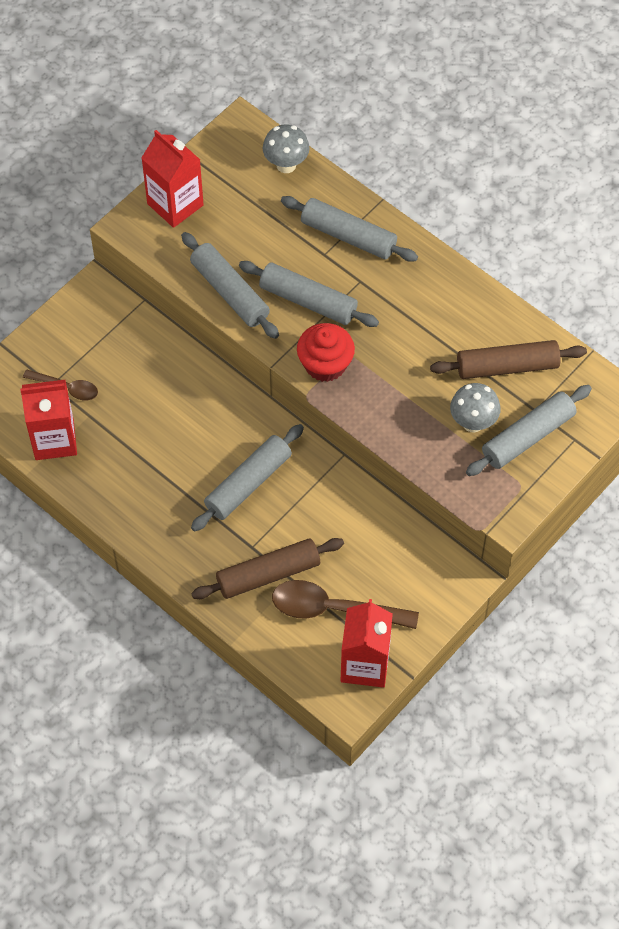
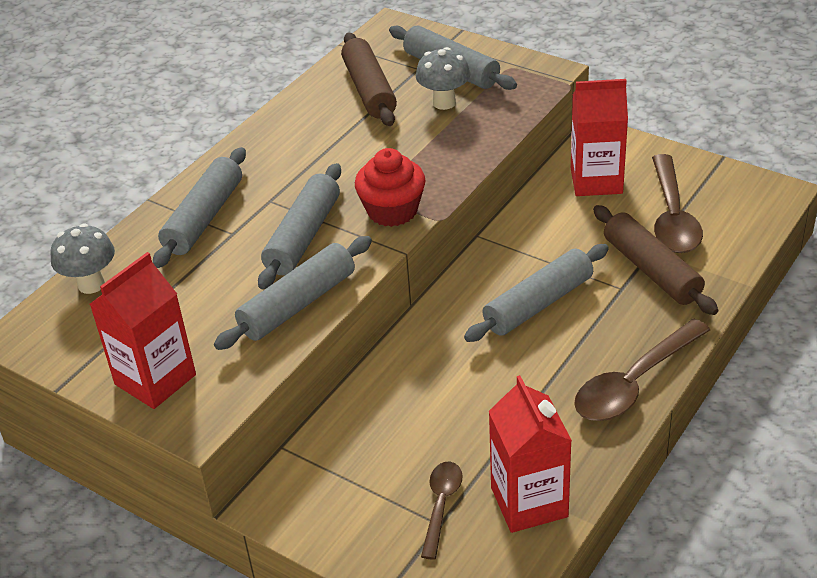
camera: 95 degrees left, 20 degrees down
(146, 530) = (634, 383): none -> brown spoon
(248, 483) = (538, 304): grey rolling pin -> grey rolling pin turned 75 degrees counterclockwise
(365, 664) = (726, 187): red carton -> red carton (596, 181)

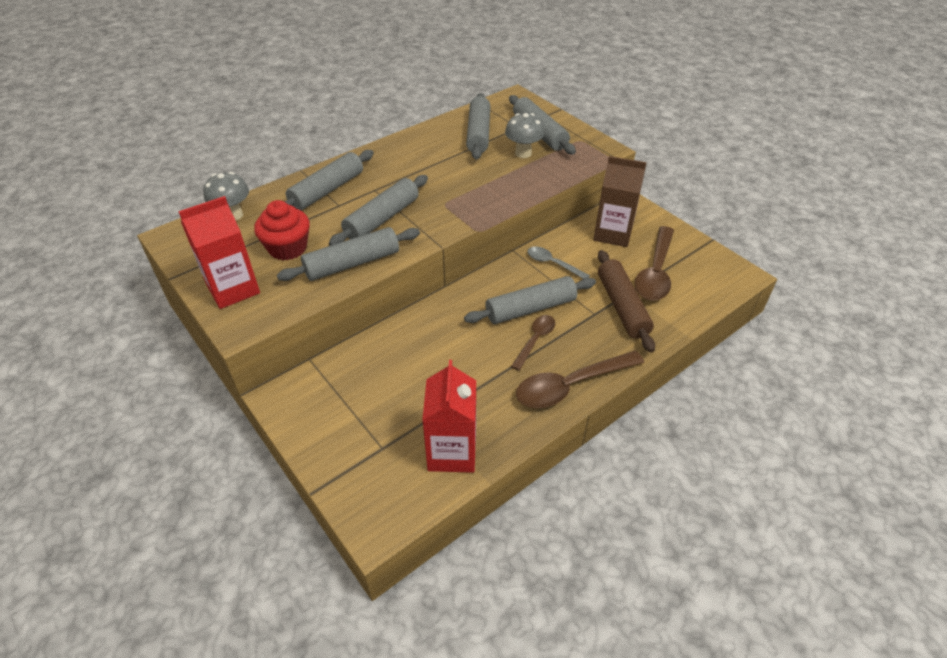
camera: 15 degrees right, 5 degrees up
(369, 90) = (478, 133): brown rolling pin -> grey rolling pin
(392, 211) = (449, 216): red cupcake -> red cupcake (288, 248)
(441, 505) = (390, 434): brown spoon -> brown spoon (535, 340)
(538, 240) = (553, 264): none -> grey spoon
(596, 181) = (613, 233): red carton -> brown carton

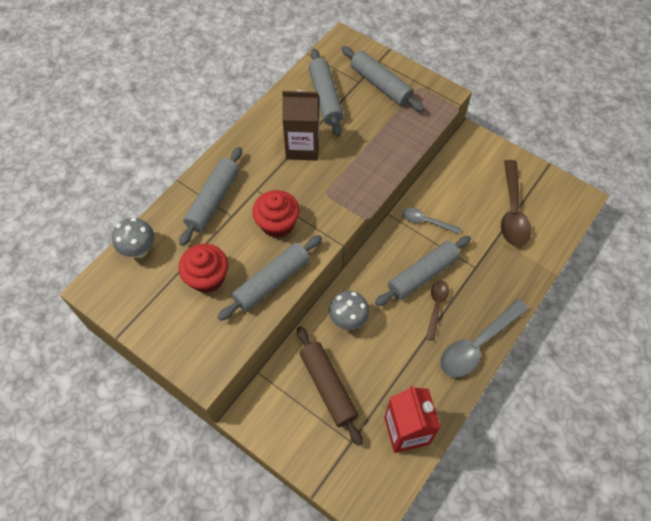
camera: 15 degrees left, 15 degrees up
(233, 289) = (180, 335): red carton -> none
(382, 219) = (277, 224): grey rolling pin -> red cupcake
(523, 153) = (374, 115): grey mushroom -> grey mushroom (348, 320)
(571, 385) = (477, 344): brown spoon -> grey spoon
(613, 233) = (466, 176): brown carton -> brown carton (302, 147)
(622, 306) = (495, 254): brown rolling pin -> brown rolling pin (328, 387)

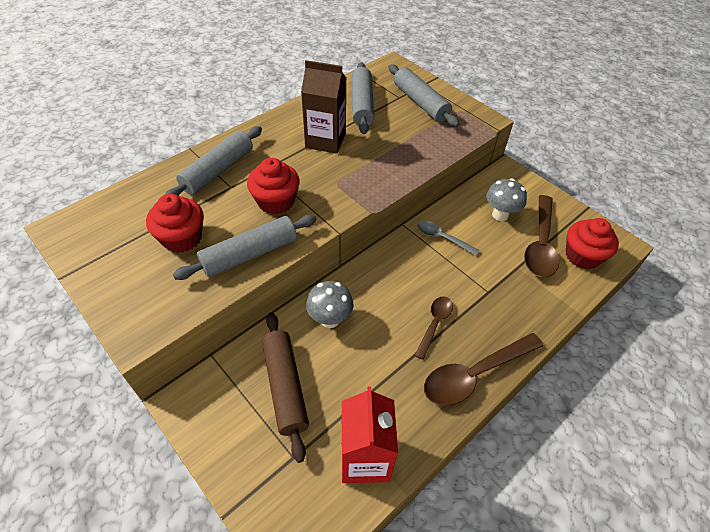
camera: 10 degrees right, 10 degrees down
(139, 250) = (124, 201): grey mushroom -> grey mushroom (500, 215)
(422, 274) = (426, 288): grey rolling pin -> none
(477, 344) = (475, 374): grey spoon -> brown spoon
(550, 216) = (582, 256): none -> red cupcake

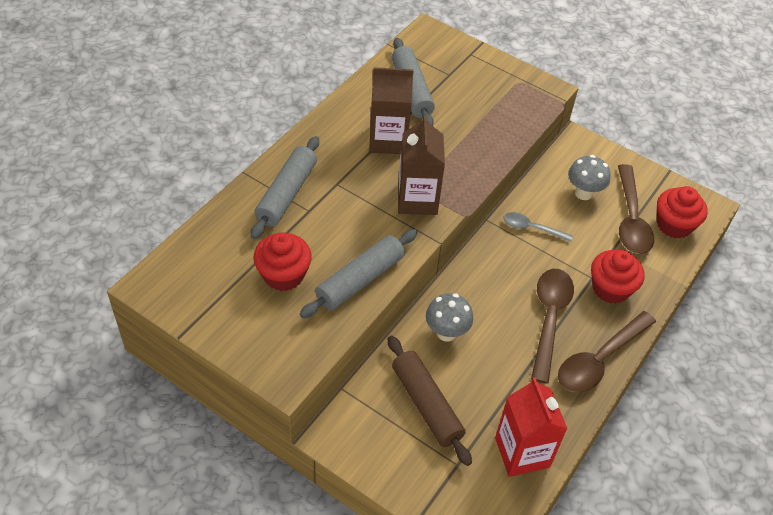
camera: 15 degrees left, 0 degrees up
(276, 201) = (363, 219): red cupcake -> red cupcake (610, 288)
(332, 192) = (417, 200): none -> brown carton
(420, 103) = (474, 78): grey rolling pin -> none
(434, 324) = (549, 319): brown spoon -> brown spoon, size x1.75

